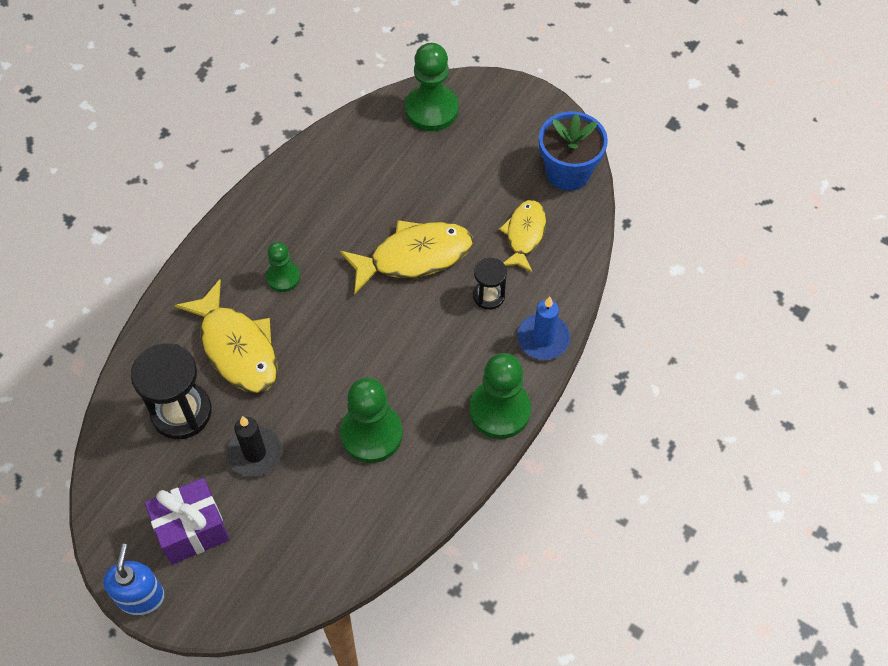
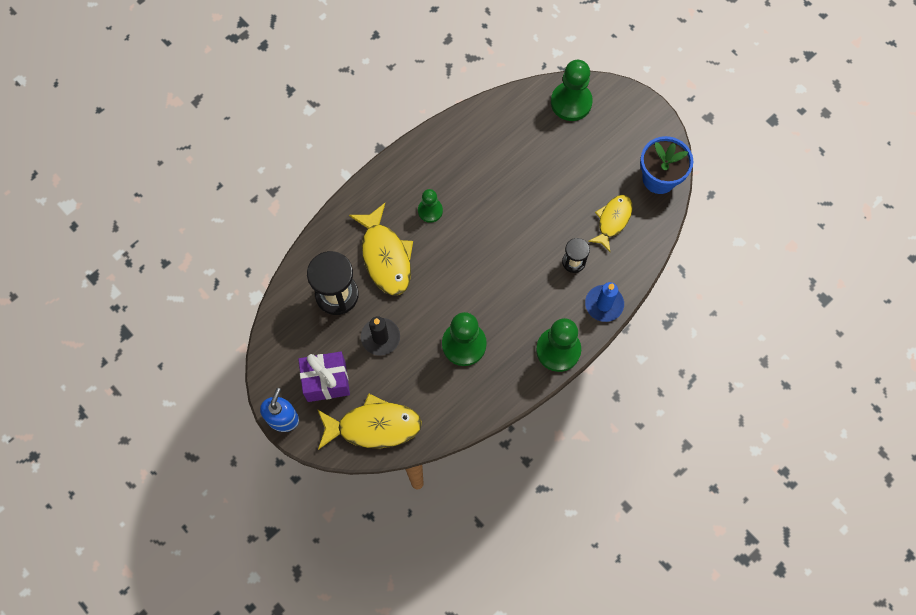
camera: 15 degrees right, 10 degrees up
(414, 257) = (527, 218): yellow fish -> yellow fish (373, 426)

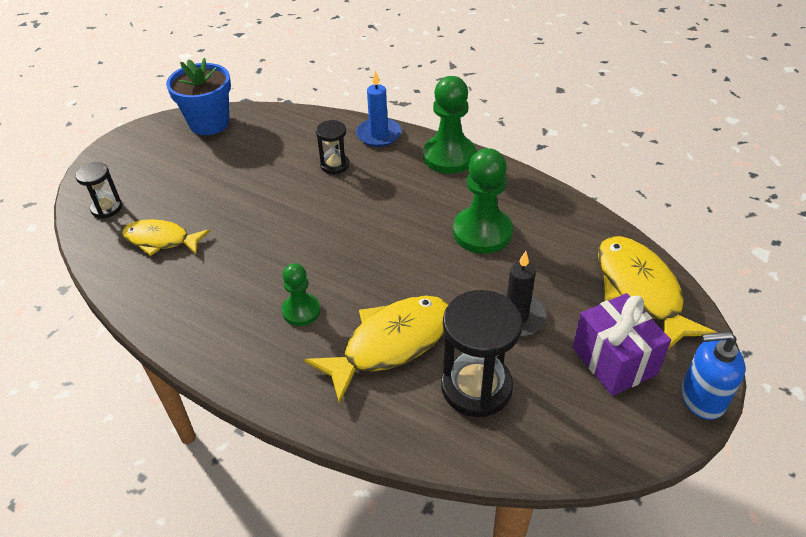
camera: 105 degrees left, 25 degrees down
(571, 102) = (106, 208): green pawn -> black hourglass
(612, 220) = (271, 146): yellow fish -> yellow fish (161, 240)

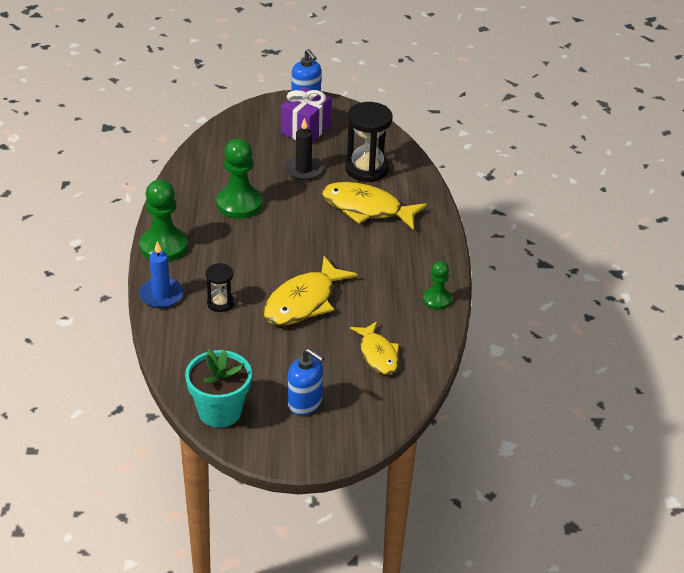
camera: 125 degrees left, 5 degrees down
(106, 208) = (374, 408): black hourglass -> none
(163, 170) = (305, 403): none -> blue soap dispenser
(209, 123) = (220, 411): blue flower pot -> turquoise flower pot
(301, 311) = (376, 254): green pawn -> green pawn (437, 299)
(640, 291) = (242, 131): yellow fish -> yellow fish (303, 302)

